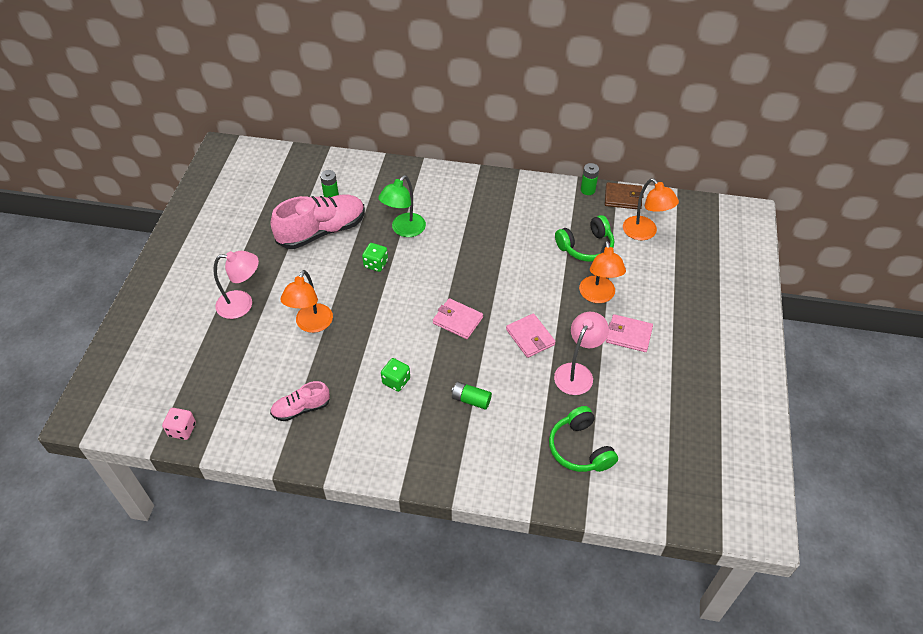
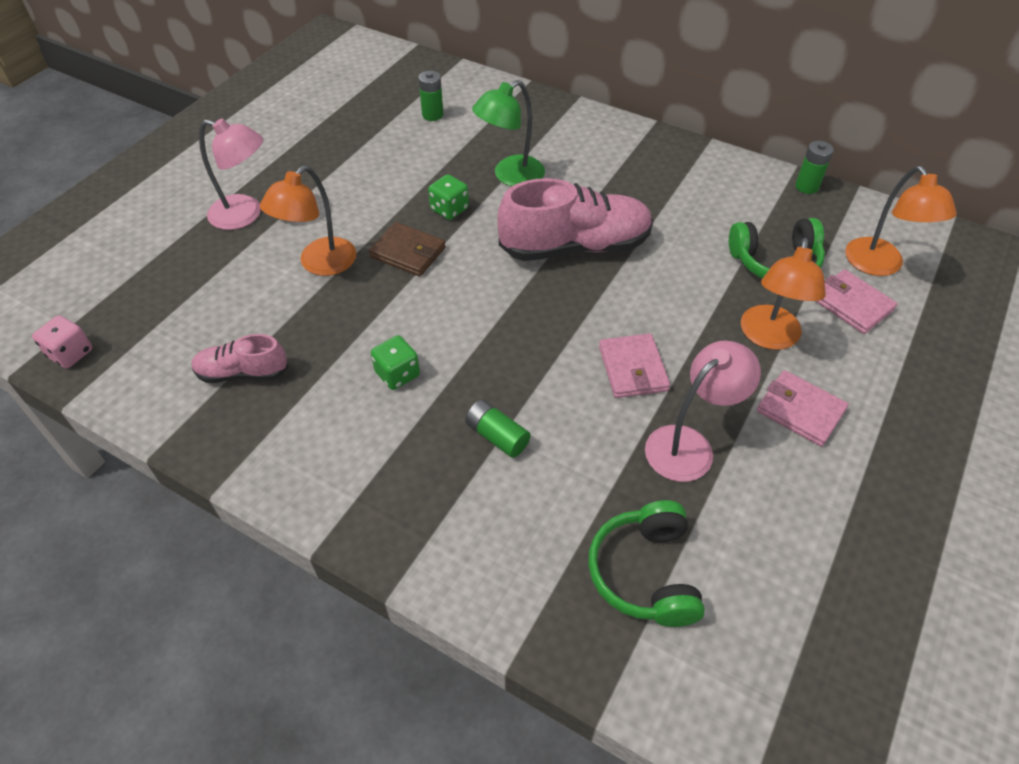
camera: 20 degrees right, 0 degrees up
(322, 231) = (398, 152): pink shoe -> pink shoe (575, 246)
(457, 320) = (530, 314): pink wallet -> pink wallet (851, 304)
(623, 198) = (860, 209): brown wallet -> brown wallet (408, 252)

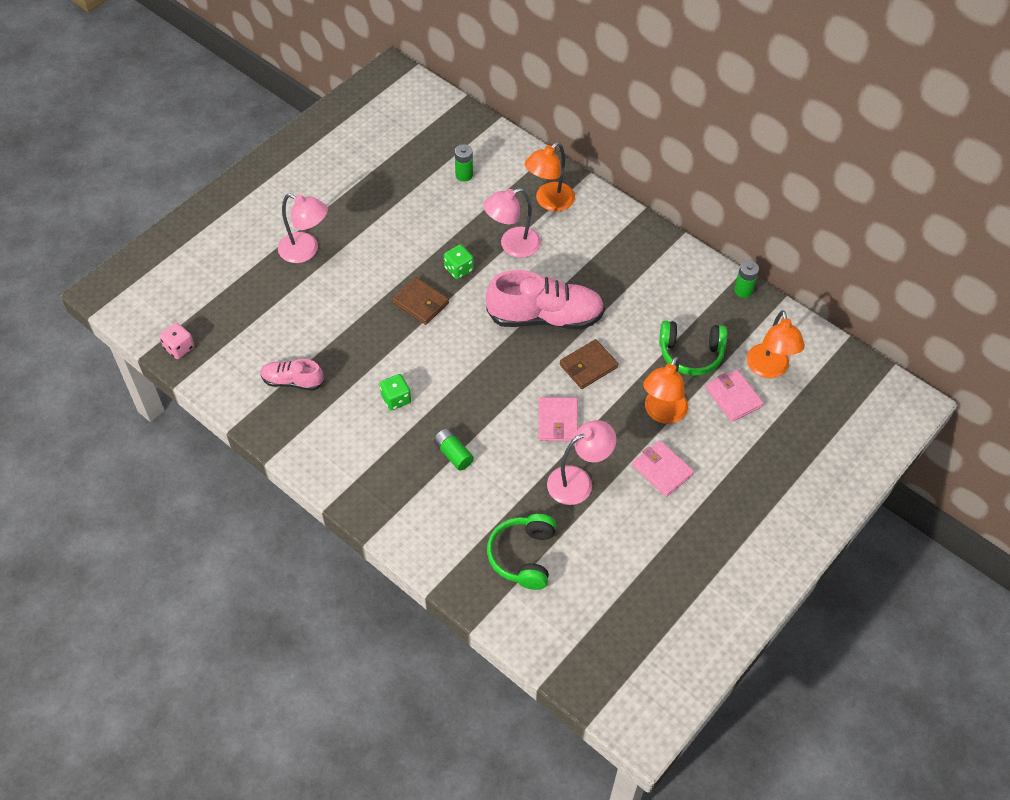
camera: 10 degrees right, 5 degrees up
(320, 264) = (355, 303): orange lamp -> orange lamp (549, 201)
(510, 176) = (512, 245): green lamp -> pink lamp
(650, 295) = (588, 366): none -> brown wallet

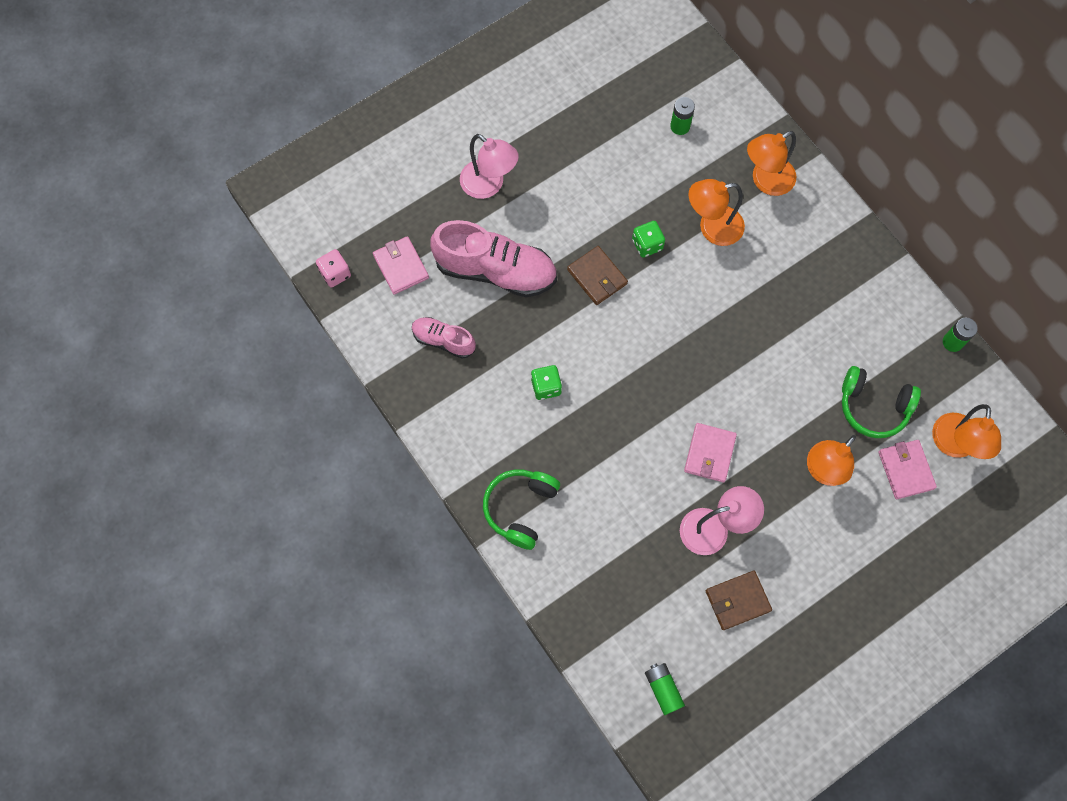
camera: 15 degrees right, 15 degrees up
(453, 454) = (591, 465): green battery -> green battery (663, 689)
(512, 245) = (712, 228): pink lamp -> orange lamp
(523, 556) = (636, 600): green headphones -> green headphones (520, 508)
(545, 317) = (726, 325): pink shoe -> pink shoe (496, 270)
(588, 366) = (758, 395): brown wallet -> brown wallet (737, 601)
(662, 470) = (806, 538): pink wallet -> pink wallet (401, 267)

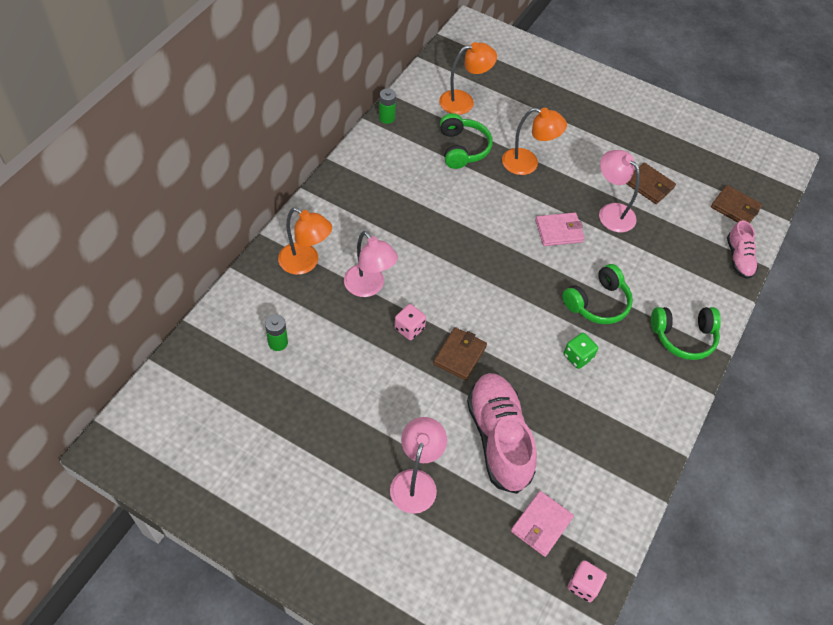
camera: 120 degrees left, 15 degrees down
(443, 340) = (588, 453): pink shoe -> pink shoe (739, 258)
(599, 442) = (597, 303): none -> green headphones
(647, 244) = (409, 328): green dice -> pink dice
(663, 689) = (735, 208): green battery -> brown wallet
(712, 228) = (369, 287): orange lamp -> pink lamp
(905, 470) = (498, 121): pink wallet -> none

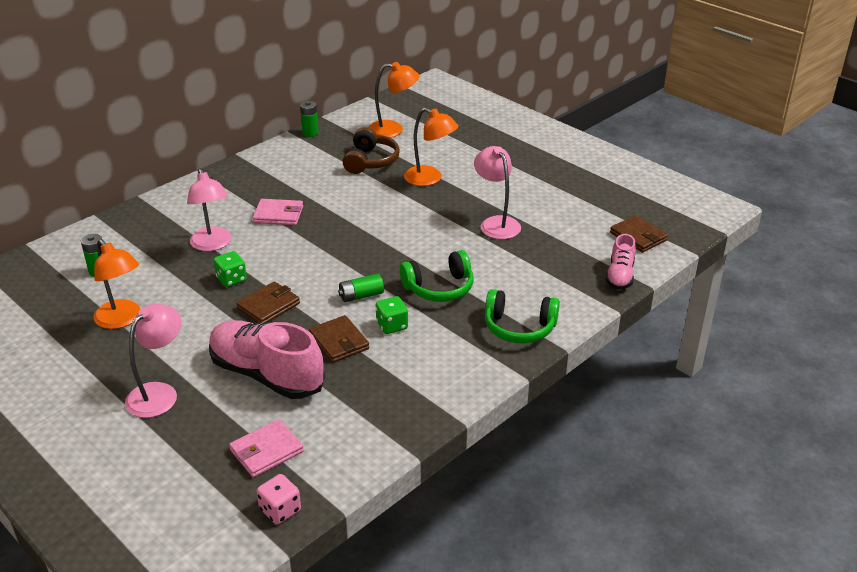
camera: 20 degrees right, 20 degrees down
(305, 263) = (164, 220): orange lamp -> orange lamp (122, 320)
(409, 328) = (231, 279): pink dice -> green dice
(462, 148) = (370, 161): green headphones -> brown headphones
(498, 438) = (266, 374): pink shoe -> pink shoe turned 60 degrees counterclockwise
(535, 326) = (361, 296): none -> green battery
(559, 231) = (431, 230): pink wallet -> pink wallet (278, 215)
(649, 185) = (550, 208): brown wallet -> brown wallet (339, 342)

